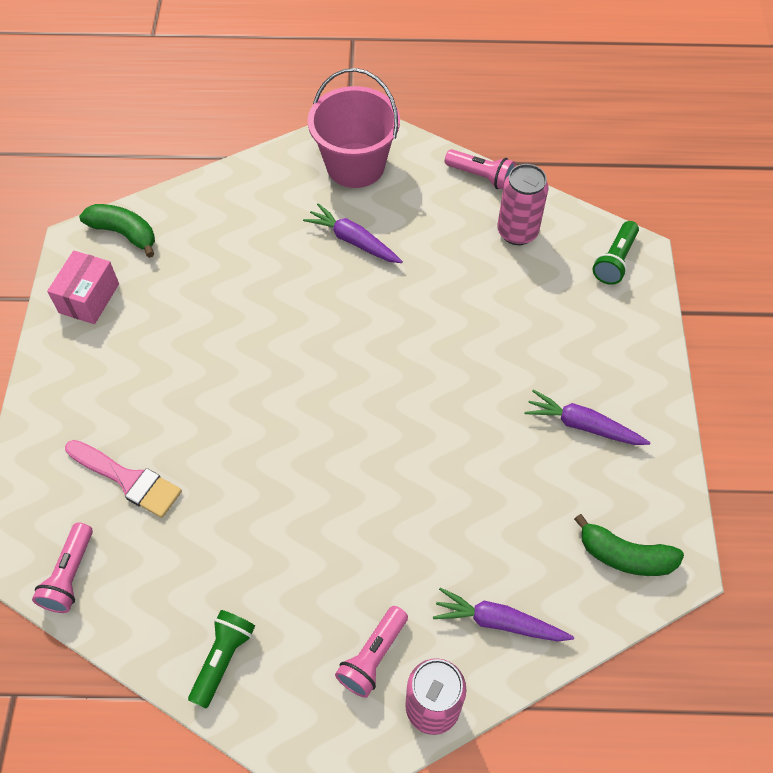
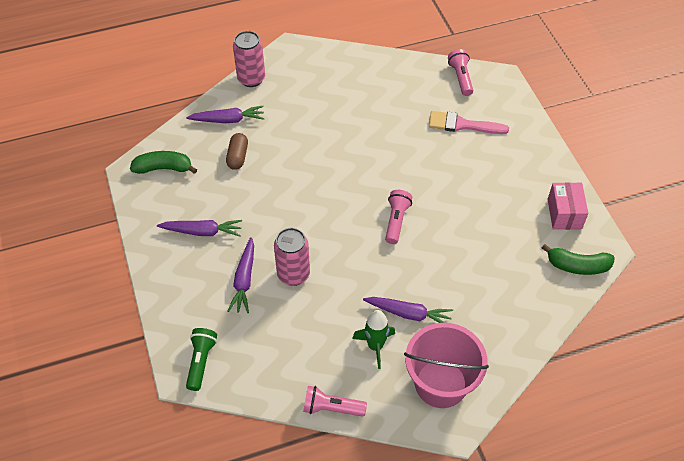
camera: 160 degrees right, 5 degrees down
(223, 659) = (362, 68): green flashlight -> none
(373, 656) = (288, 89): pink flashlight -> pink flashlight (396, 221)
(408, 219) = (375, 346): none -> green rocket
(501, 538) = (238, 157): none -> brown capsule
(517, 232) = (285, 363): pink can -> pink can (293, 274)
(540, 339) = (244, 280): none -> purple carrot

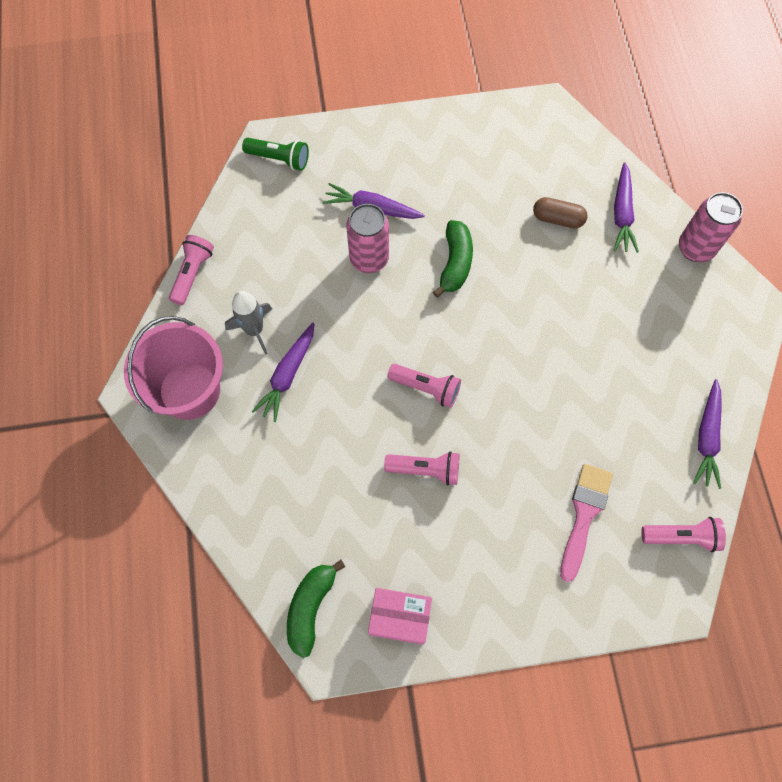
camera: 100 degrees right, 15 degrees up
(163, 168) = (549, 139): green banana -> green banana (455, 263)
(202, 231) = (447, 172): purple carrot -> purple carrot (706, 438)
(375, 346) = (254, 330): green rocket -> grey rocket
(458, 213) = (425, 470): none -> pink flashlight

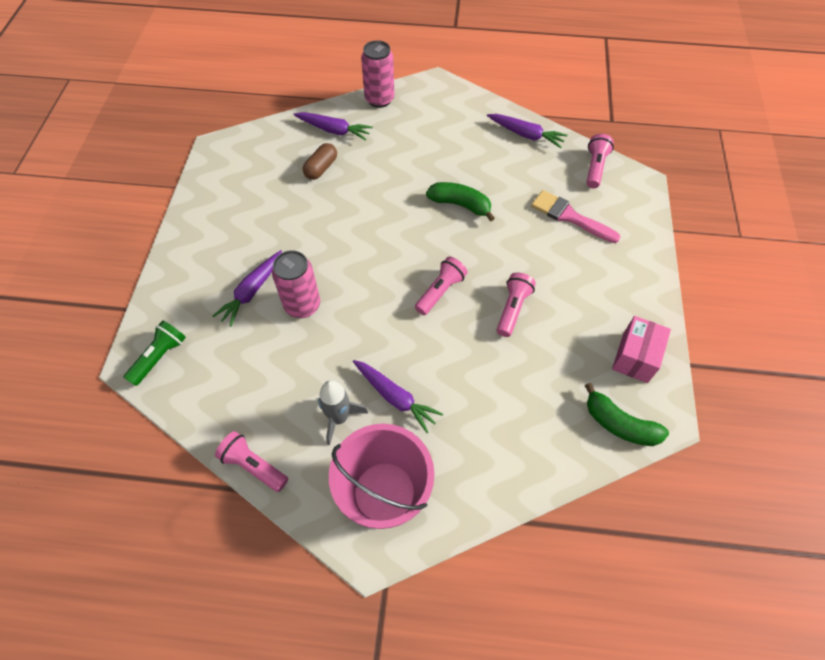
camera: 75 degrees left, 10 degrees down
(455, 263) = (332, 244): green banana -> green banana (460, 205)

